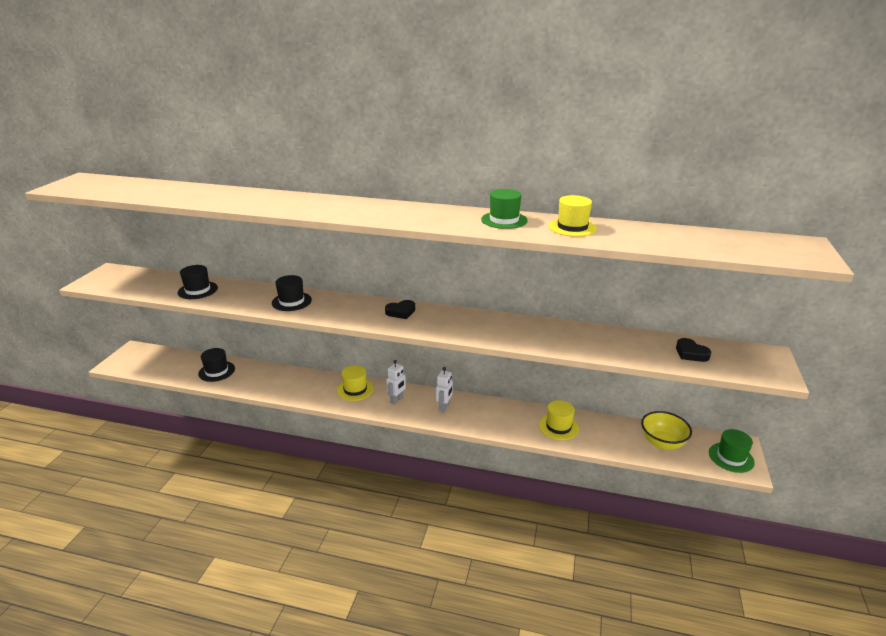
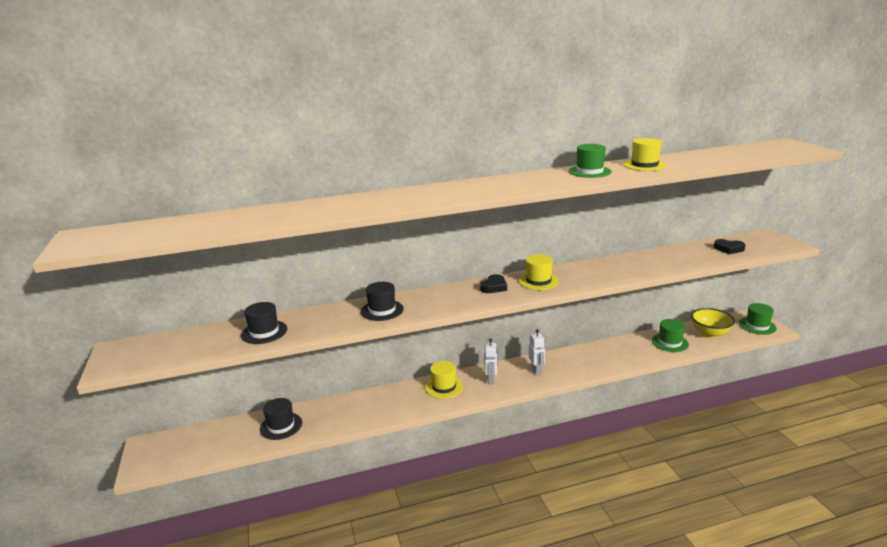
camera: 30 degrees left, 5 degrees down
(558, 427) = (634, 350): yellow hat -> yellow hat (538, 281)
(605, 434) = (670, 342): none -> green hat

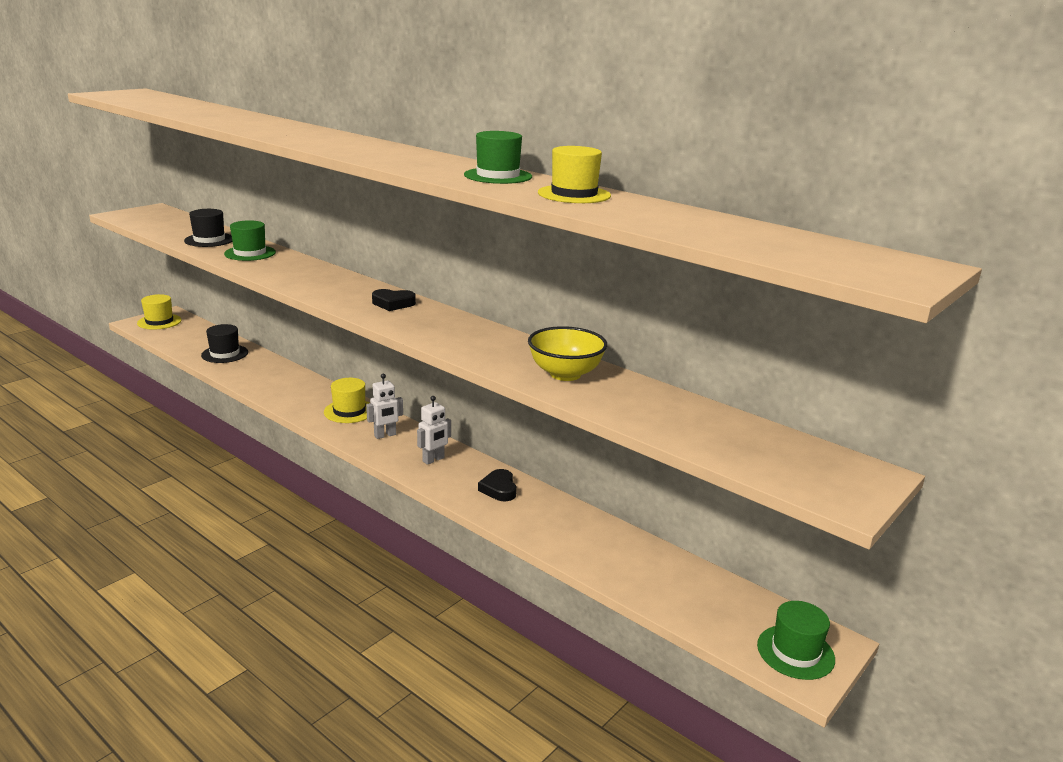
camera: 55 degrees right, 0 degrees up
(382, 310) = (287, 268): black hat -> none
(538, 281) = (435, 322): yellow hat -> yellow hat (159, 322)
(670, 342) = (619, 556): green hat -> green hat (250, 253)
(710, 333) = (698, 596): yellow bowl -> yellow bowl (565, 374)
(729, 249) = (732, 438): black heart -> black heart (499, 489)

